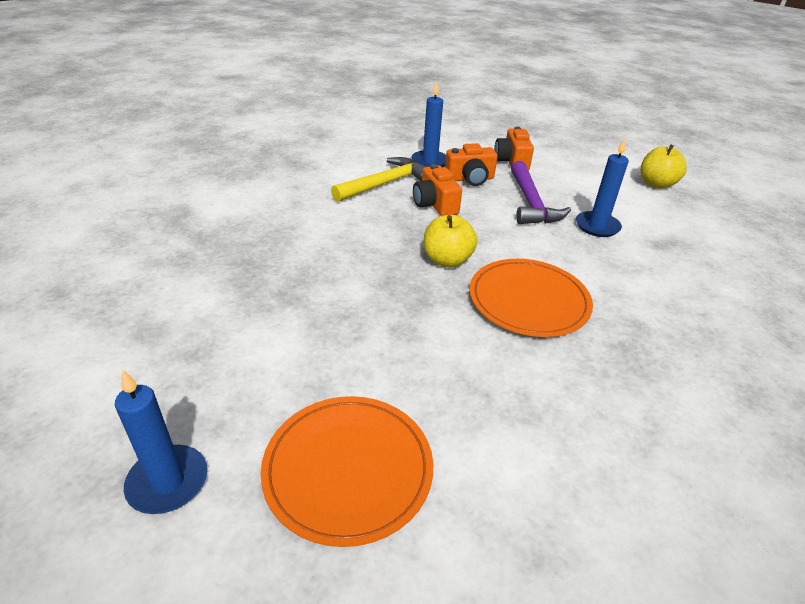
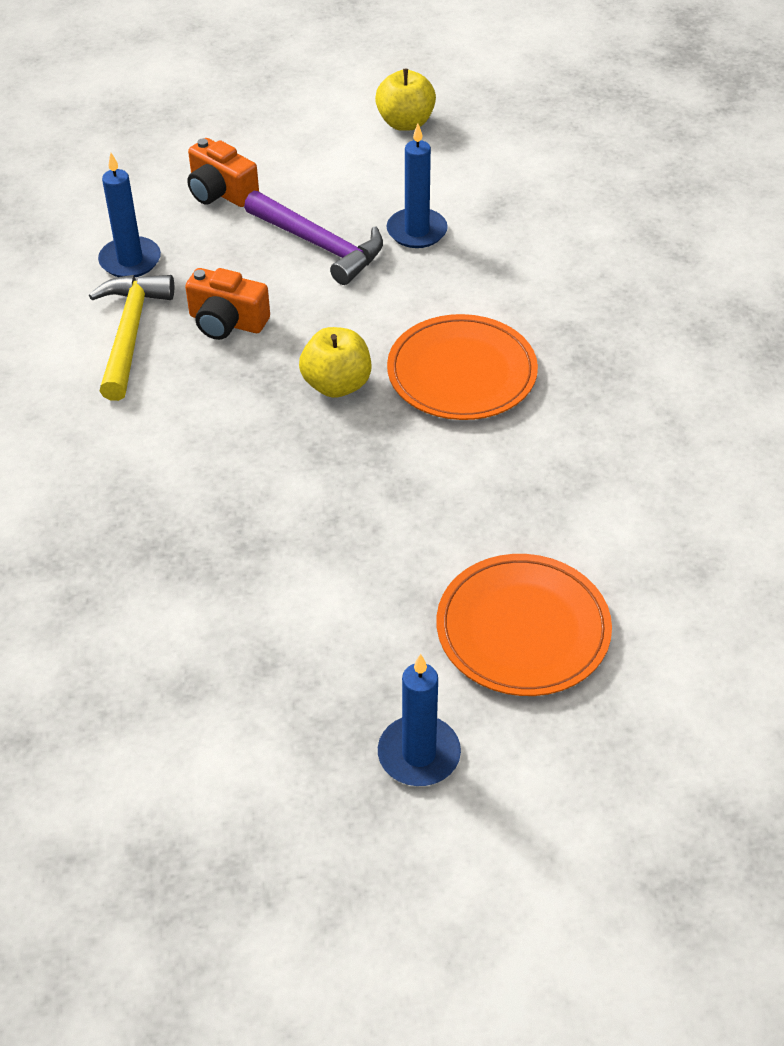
camera: 45 degrees left, 10 degrees up
(470, 179) = (212, 255): orange camera -> none

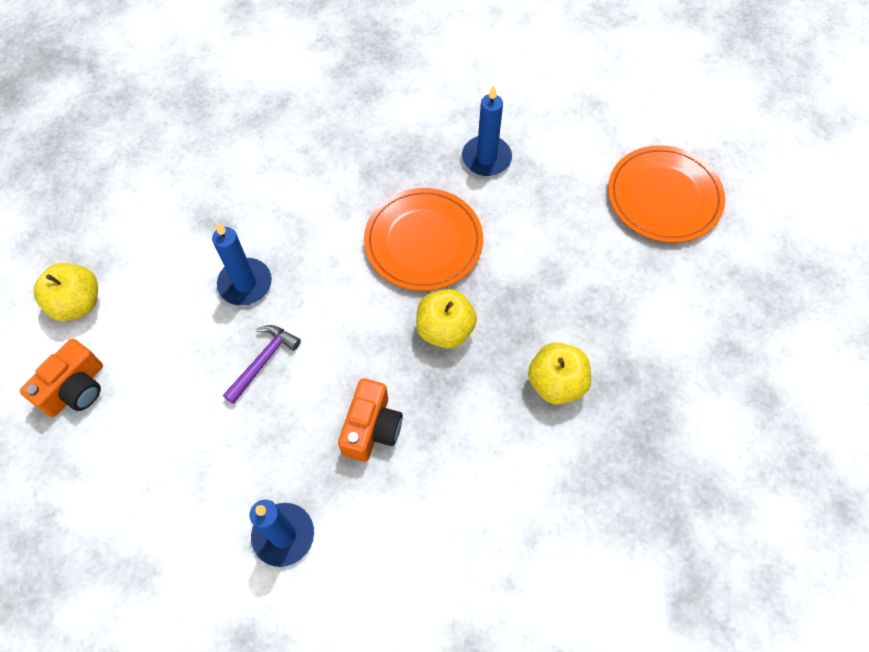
camera: 95 degrees left, 15 degrees up
(130, 333) = (391, 514): yellow hammer -> none
(221, 192) = (176, 463): orange camera -> orange camera (75, 389)
(250, 477) = (556, 383): none -> yellow apple
(320, 245) = (263, 361): purple hammer -> purple hammer, size x0.62
(419, 754) = (776, 250): blue candle -> blue candle (486, 158)

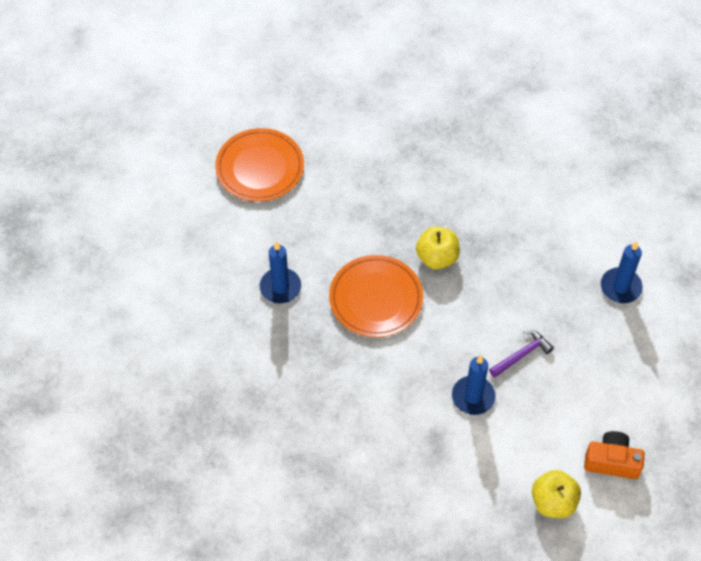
camera: 115 degrees left, 5 degrees down
(263, 361) = (522, 354): purple hammer -> purple hammer turned 135 degrees clockwise
(372, 428) = (528, 270): orange camera -> none
(556, 383) = (439, 183): yellow apple -> none

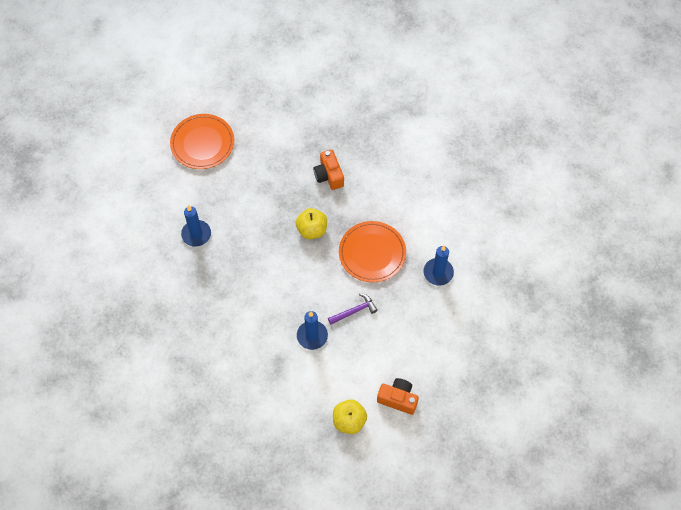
camera: 10 degrees right, 5 degrees up
(376, 298) = (261, 253): orange plate -> orange plate (372, 253)
(441, 184) = (329, 175): none -> orange camera

